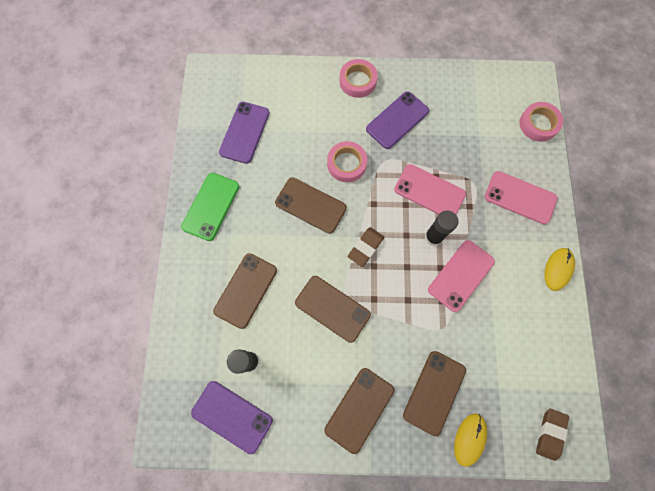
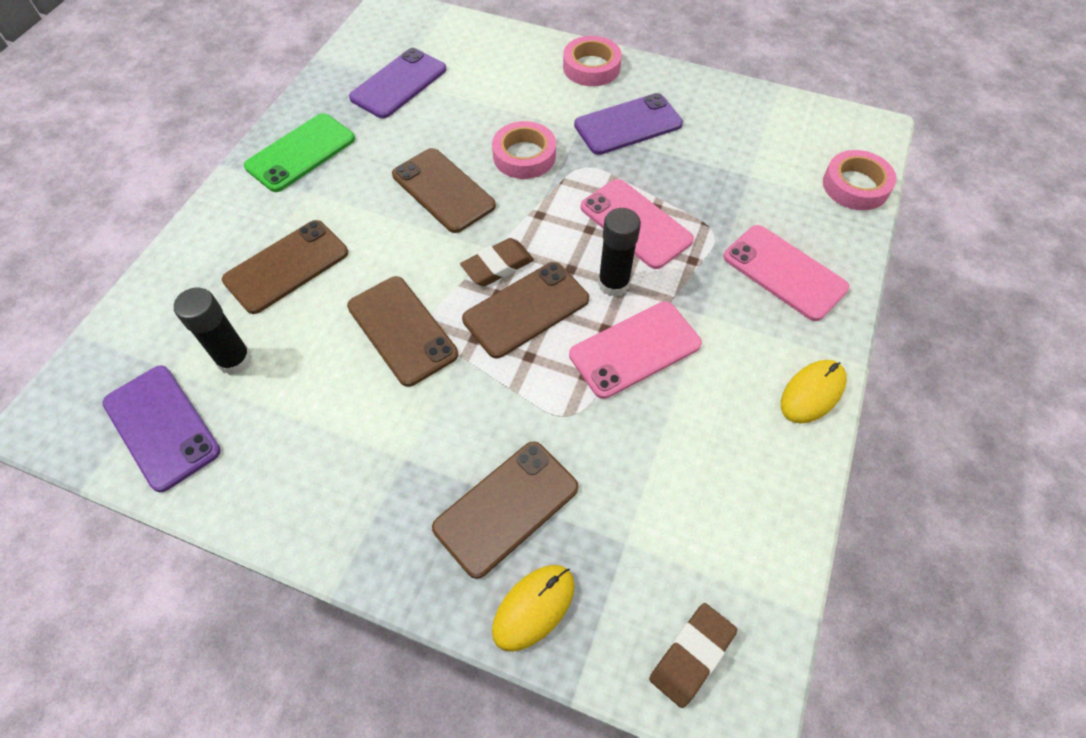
camera: 20 degrees right, 15 degrees down
(359, 409) = (366, 489): brown phone -> brown phone (526, 309)

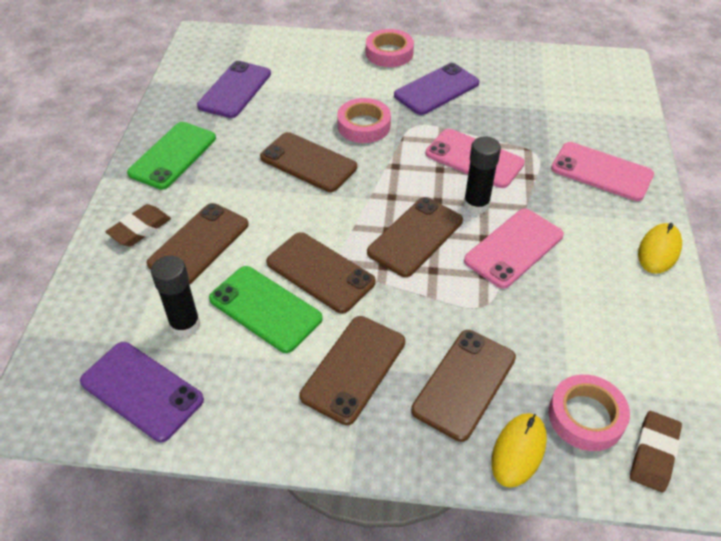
camera: 15 degrees left, 10 degrees down
(325, 361) = (265, 309): none -> green phone
(391, 457) = (353, 369): none -> brown phone
(497, 266) = (378, 209): brown eraser -> brown eraser (140, 229)
(855, 186) = (626, 103): pink tape -> pink tape (586, 416)

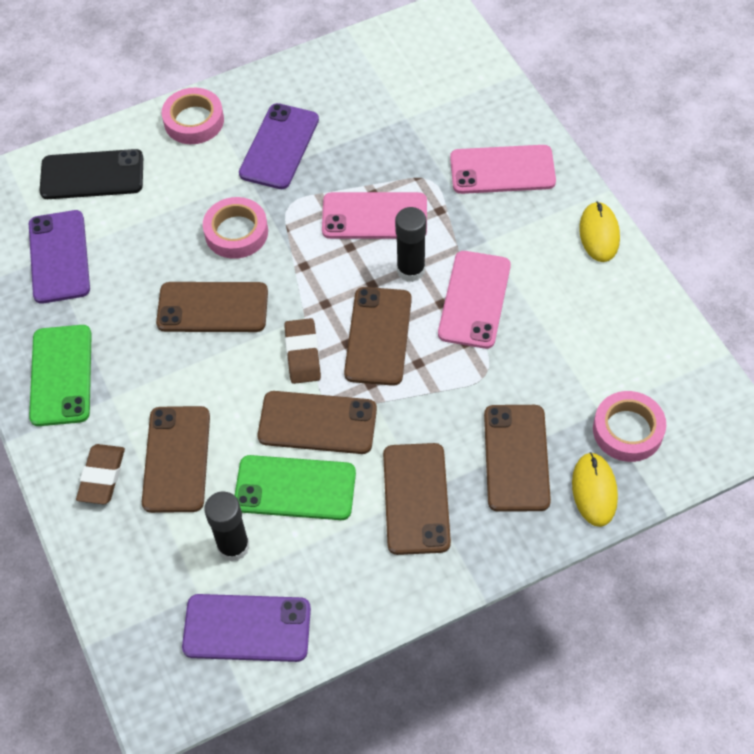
camera: 30 degrees left, 10 degrees up
(296, 56) = (92, 175): none -> black phone
(653, 454) = (694, 432): brown eraser -> brown eraser (302, 354)

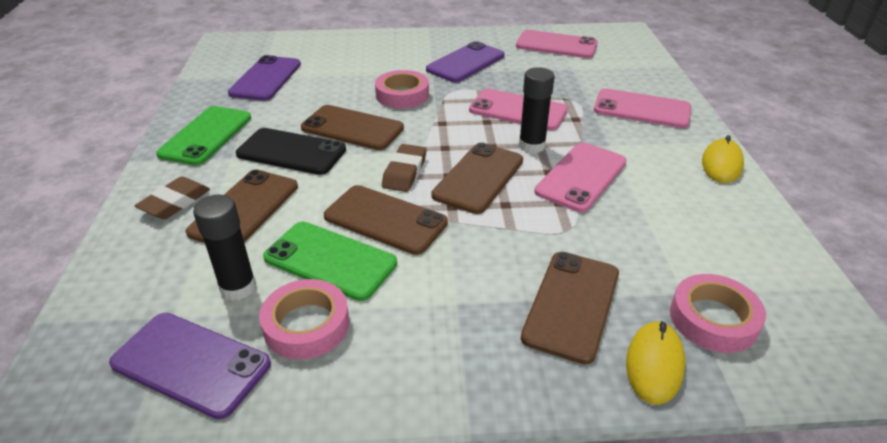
camera: 20 degrees right, 20 degrees down
(92, 175) = (324, 49): black phone -> black phone (291, 152)
(194, 121) = (413, 41): pink tape -> pink tape (306, 325)
(371, 74) = (556, 45): none -> pink phone
(416, 498) = (444, 306): brown phone -> none

